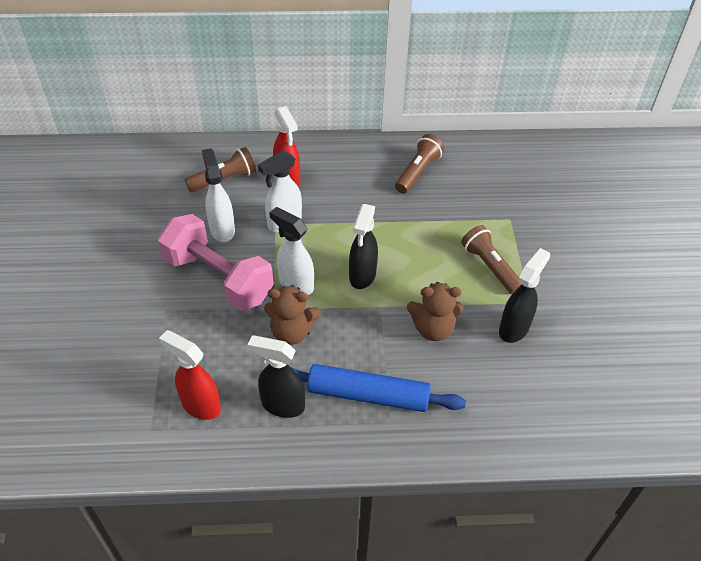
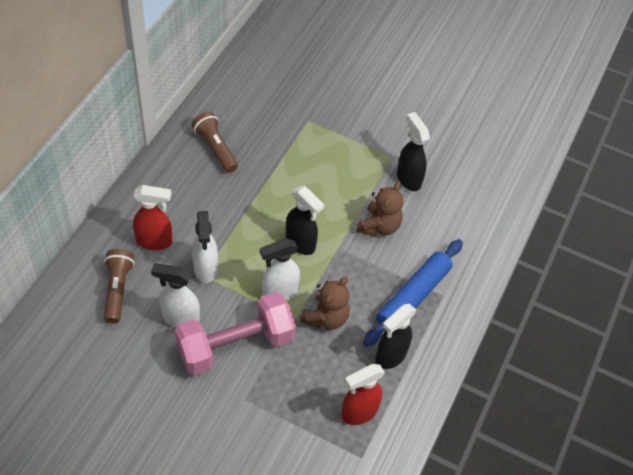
camera: 65 degrees left, 5 degrees up
(490, 267) = (345, 160): brown flashlight -> none

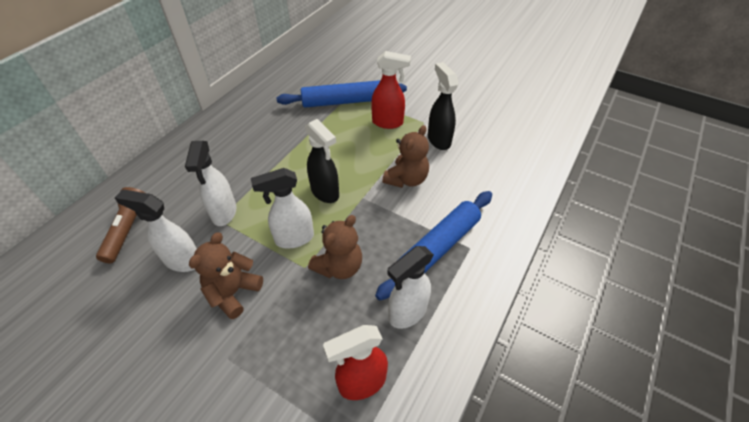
camera: 10 degrees right, 5 degrees down
(155, 241) = (182, 187): red spray bottle -> red spray bottle (388, 122)
(215, 148) = (263, 113): brown flashlight -> none
(235, 345) = (233, 292): pink dumbbell -> brown teddy bear
(301, 131) = (343, 102): none -> blue rolling pin
(390, 356) = (407, 313): black spray bottle -> white spray bottle

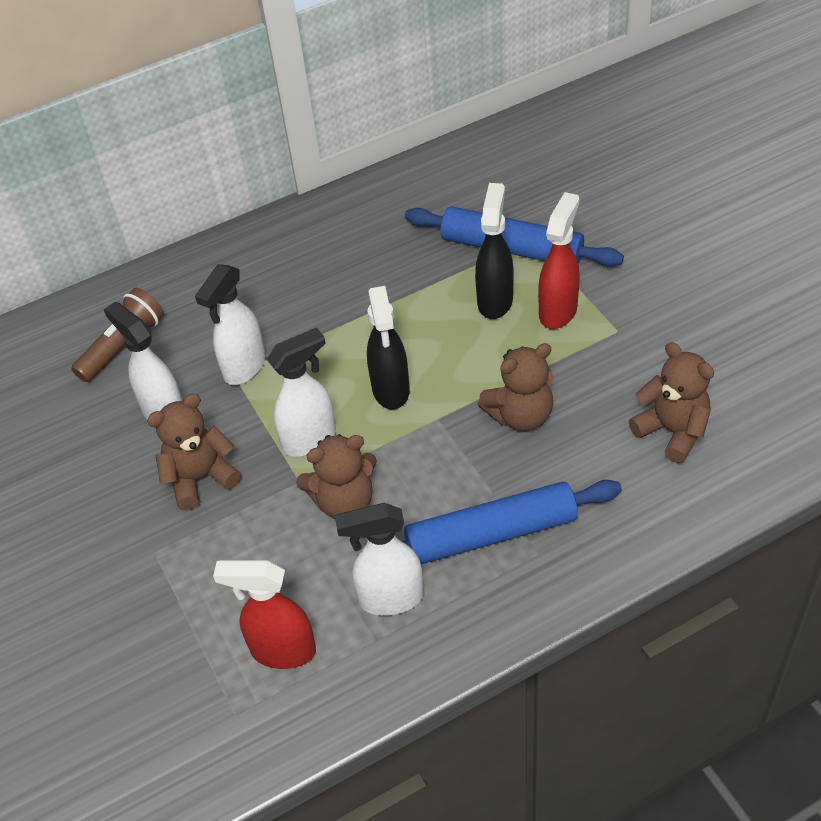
camera: 35 degrees right, 0 degrees up
(294, 238) = (310, 439): white spray bottle -> white spray bottle turned 135 degrees clockwise
(388, 122) = (558, 311): red spray bottle -> red spray bottle turned 105 degrees counterclockwise
(438, 140) = (618, 370): black spray bottle -> black spray bottle (495, 300)
(486, 159) = (672, 431): none -> brown teddy bear

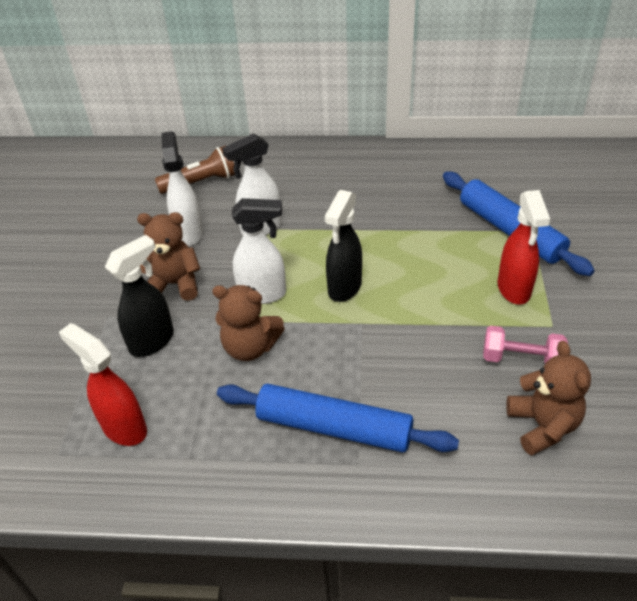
camera: 30 degrees right, 5 degrees down
(390, 598) = (223, 433): white spray bottle -> none
(495, 300) = (469, 261): black spray bottle -> black spray bottle (152, 341)
(520, 415) = (425, 351): brown teddy bear -> none
(558, 311) = (514, 289): red spray bottle -> red spray bottle turned 120 degrees clockwise
(612, 378) = (521, 359): none -> pink dumbbell

